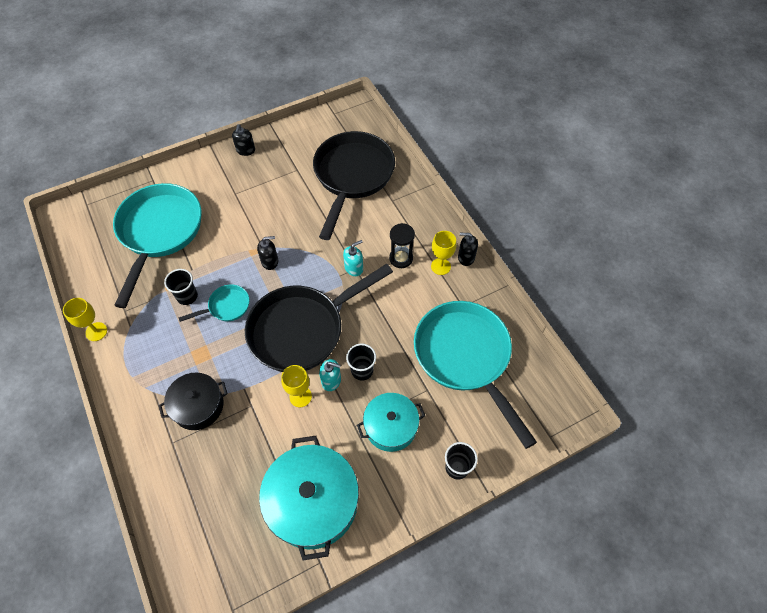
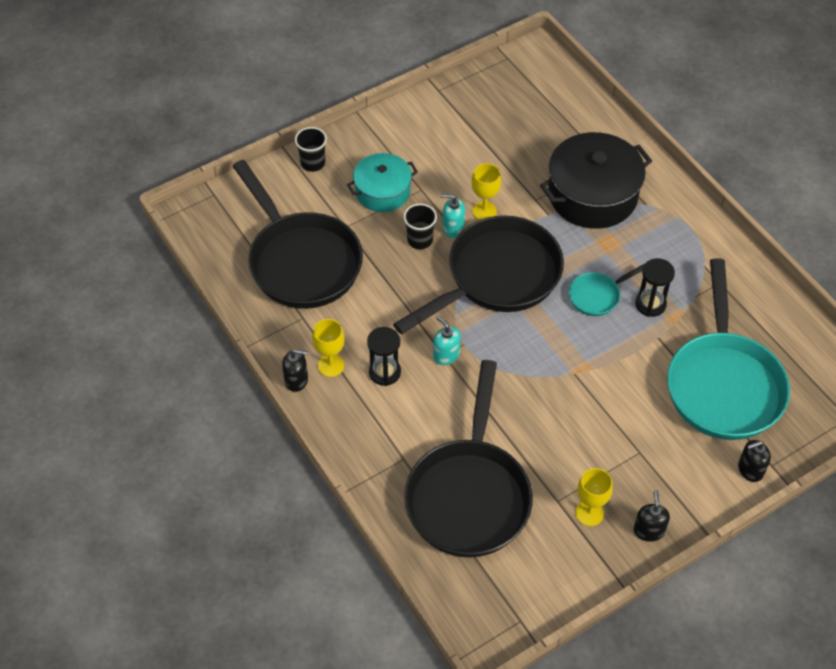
camera: 175 degrees right, 5 degrees down
(96, 331) = (741, 258): yellow goblet -> yellow goblet (589, 513)
(187, 296) = (650, 304): black cup -> black hourglass
(198, 406) = (592, 195): black pot -> black pot, size x1.62
(270, 261) = (559, 355): black soap dispenser -> black soap dispenser (750, 469)
(313, 502) = (452, 128): turquoise pot -> none
(354, 268) = (446, 355): turquoise soap dispenser -> turquoise soap dispenser turned 90 degrees clockwise
(465, 358) = (301, 261): turquoise pan -> black pan

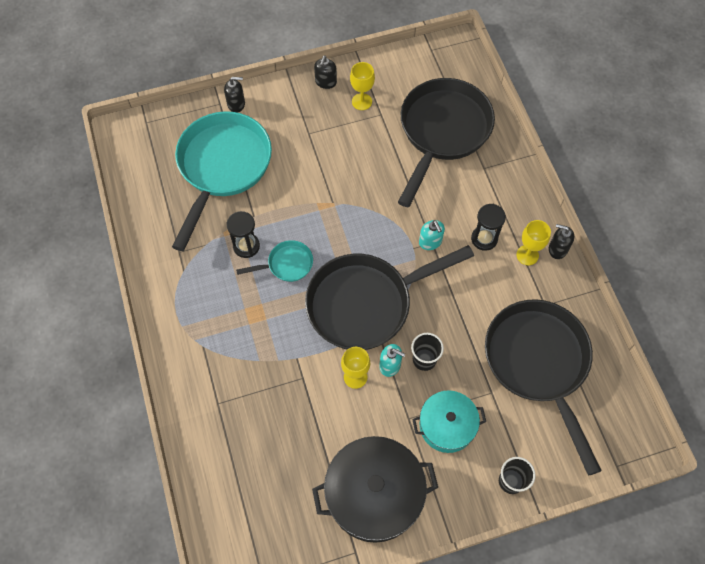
camera: 165 degrees left, 10 degrees up
(592, 195) = (247, 369): black pot -> black pot (374, 494)

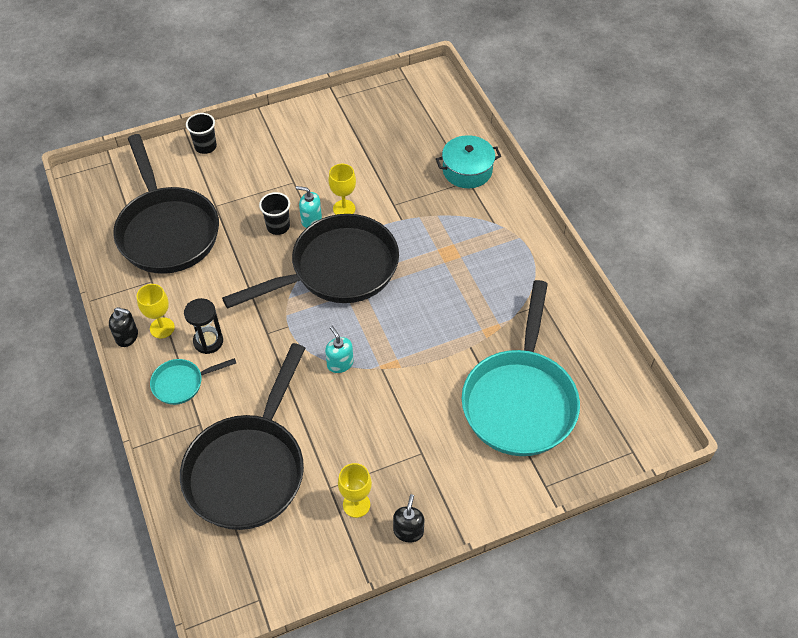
camera: 175 degrees right, 10 degrees down
(236, 104) = (523, 487): black soap dispenser -> none
(246, 246) = (471, 314): black hourglass -> none
(287, 264) = (424, 300): turquoise pan -> turquoise pan (182, 383)
(374, 494) = (322, 131): black pot -> none
(430, 242) = (269, 334): turquoise soap dispenser -> turquoise soap dispenser (340, 363)
(447, 425) = (259, 179): turquoise pot -> turquoise pot (467, 170)

